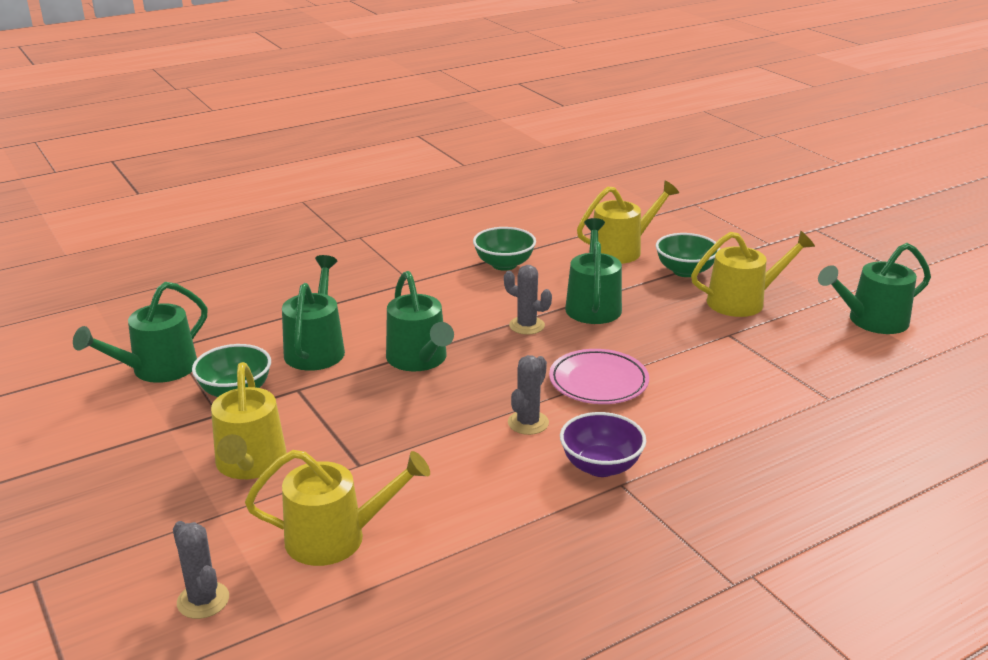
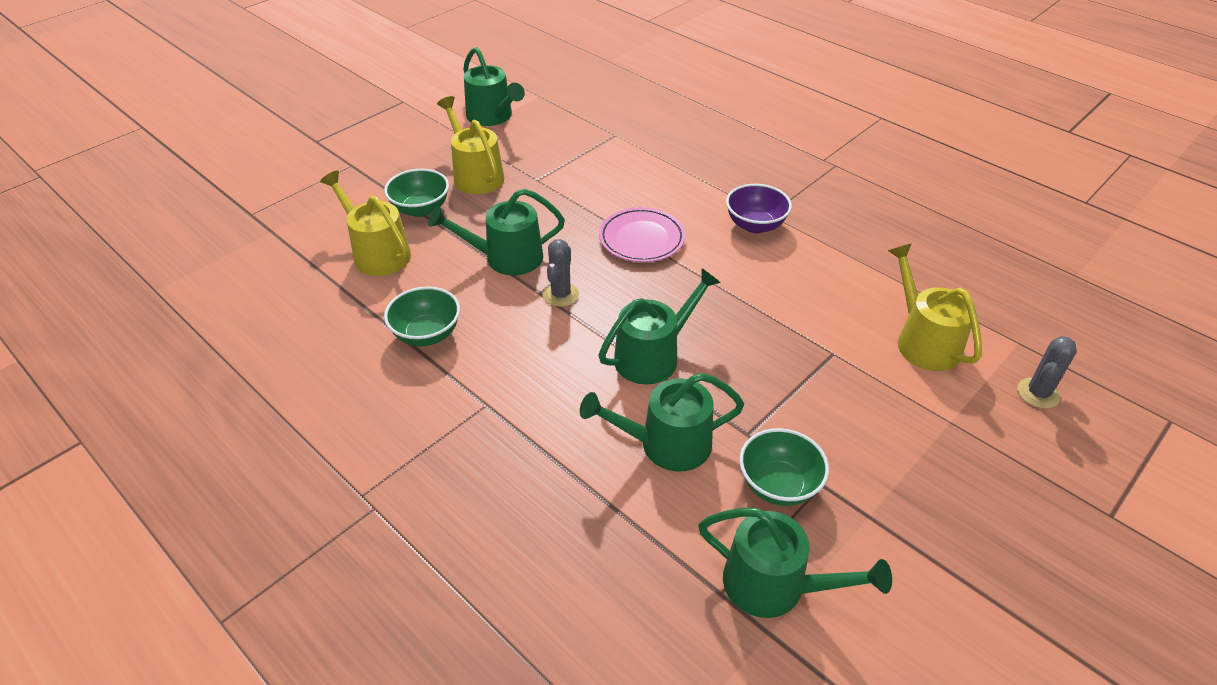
camera: 105 degrees left, 15 degrees up
(250, 464) = (878, 426): yellow watering can -> none
(528, 423) = (720, 268): grey cactus -> none

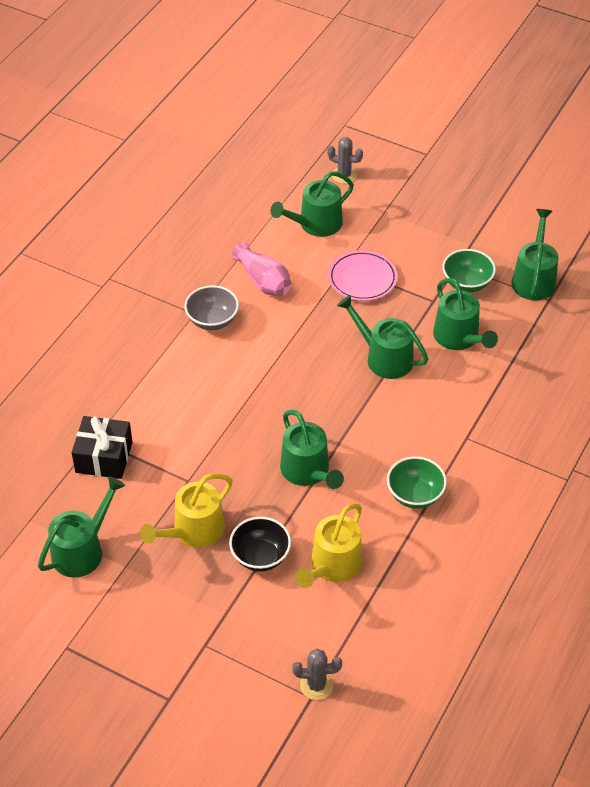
camera: 105 degrees left, 5 degrees up
(421, 209) = (260, 556): green bowl -> black bowl
(561, 295) = (340, 424): grey cactus -> grey cactus (316, 685)
(590, 137) = (104, 457): none -> black gift
(641, 239) = (253, 388): pink plate -> pink plate (362, 279)
(755, 225) = (212, 320): purple bowl -> grey bowl
(814, 274) = (264, 281): none -> pink vase
(923, 341) = (316, 224): yellow watering can -> green watering can

